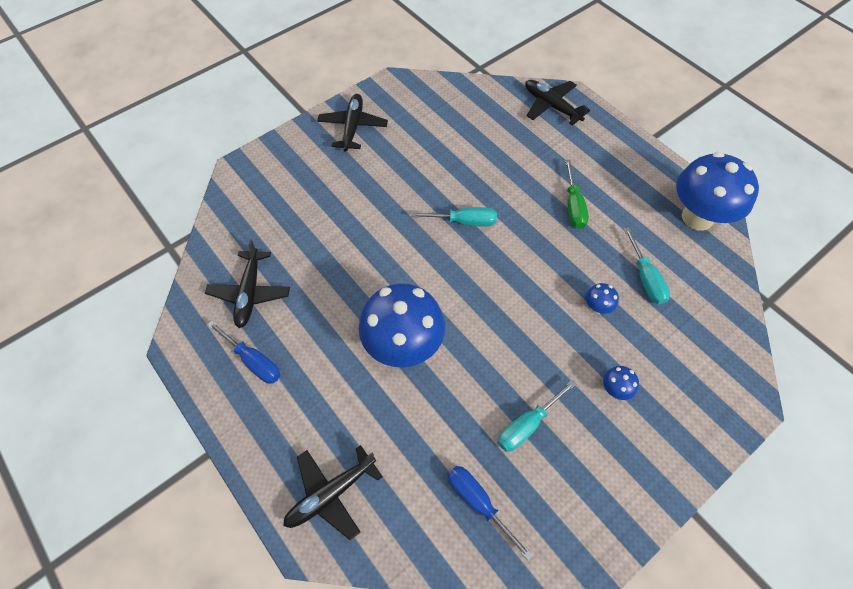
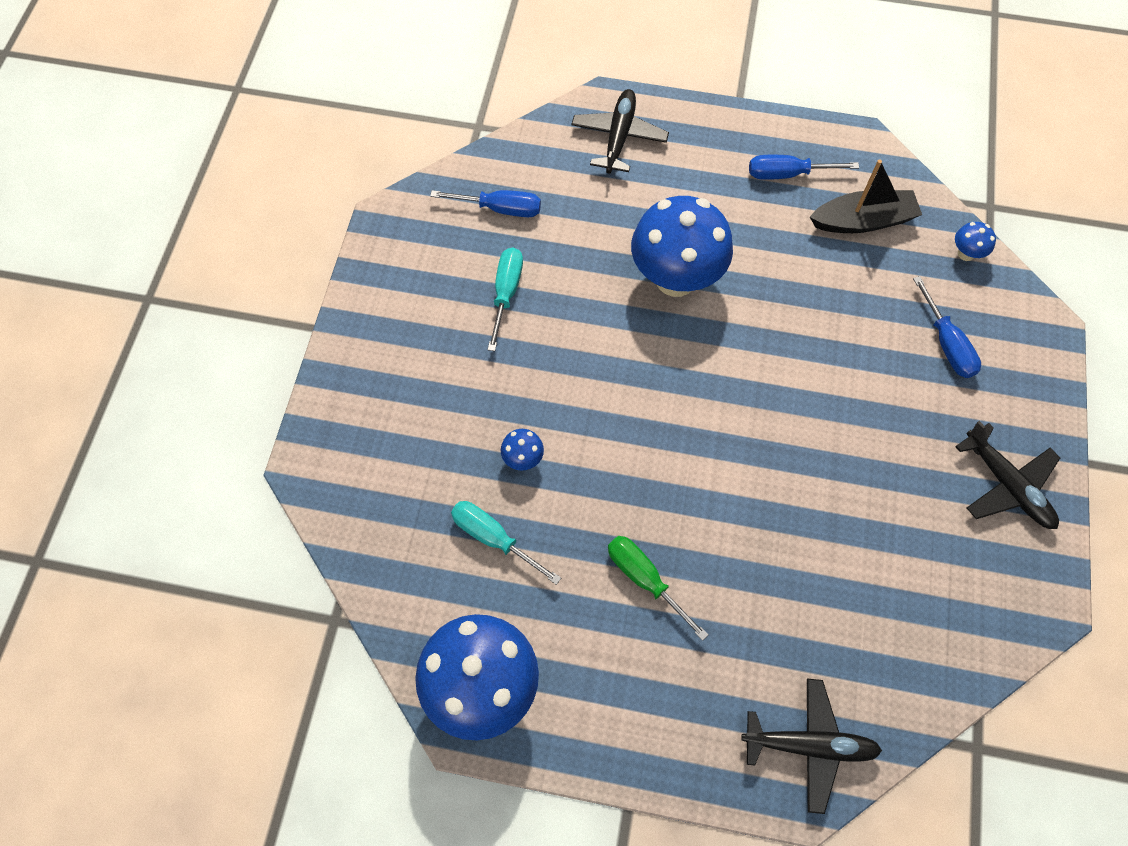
camera: 140 degrees right, 5 degrees up
(250, 293) = (863, 221): black plane -> black boat
(297, 198) = (946, 343): none -> blue screwdriver
(464, 221) = (748, 455): turquoise screwdriver -> none
(615, 389) = (447, 382): blue mushroom -> blue mushroom (966, 254)

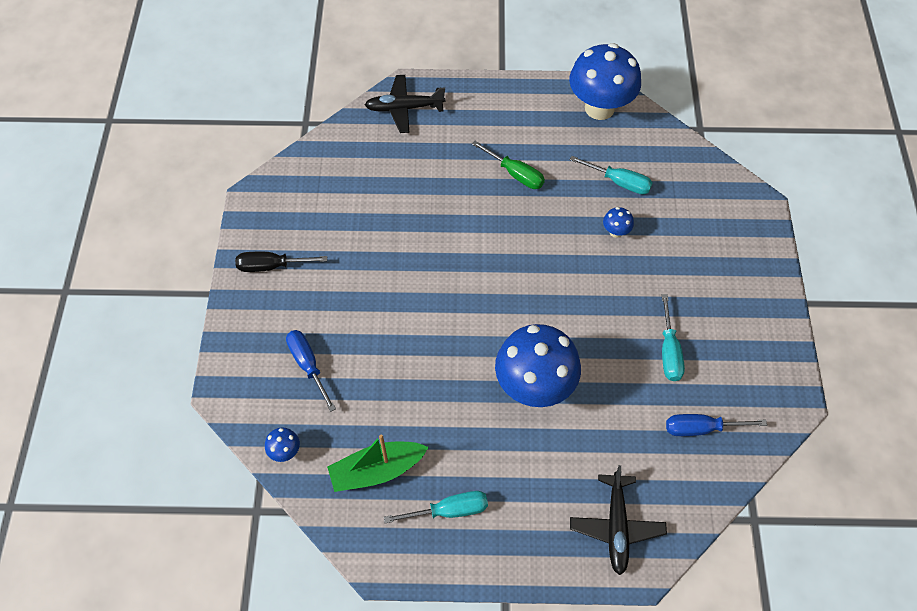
camera: 170 degrees right, 5 degrees down
(788, 174) = (449, 510): blue screwdriver -> turquoise screwdriver
(863, 221) = (377, 470): black boat -> green boat
(1007, 485) = (272, 266): black plane -> black screwdriver

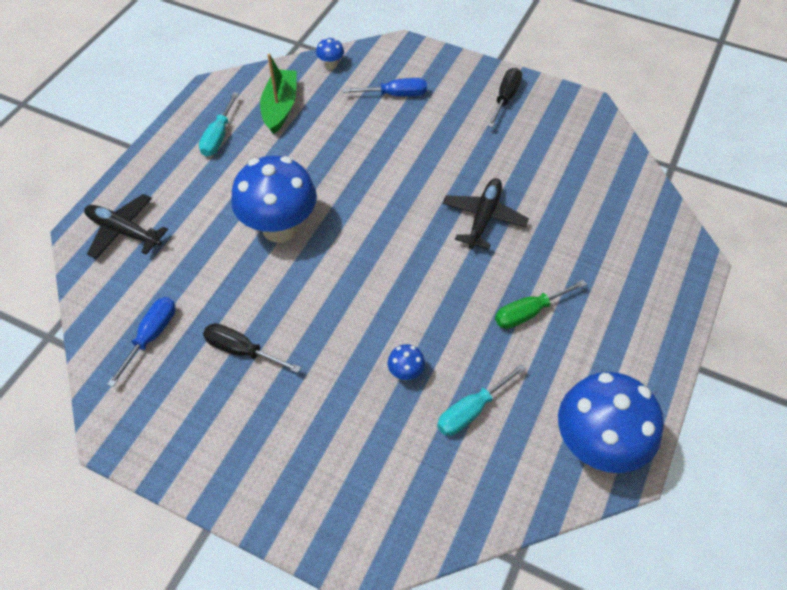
camera: 115 degrees right, 5 degrees down
(404, 108) = (664, 248): black plane -> black plane (484, 218)
(669, 351) = (242, 351): turquoise screwdriver -> black screwdriver

